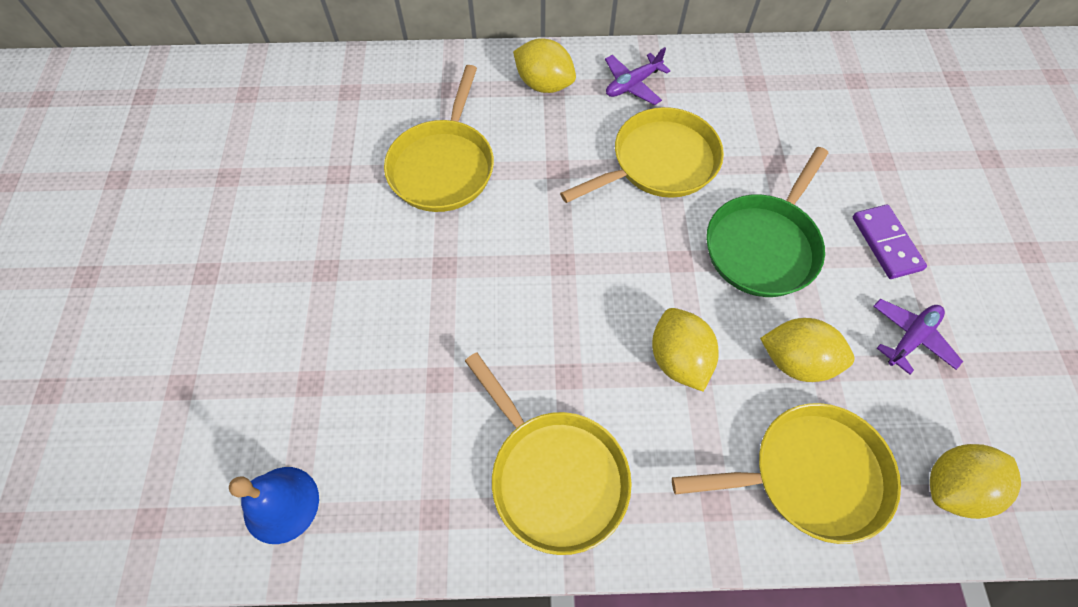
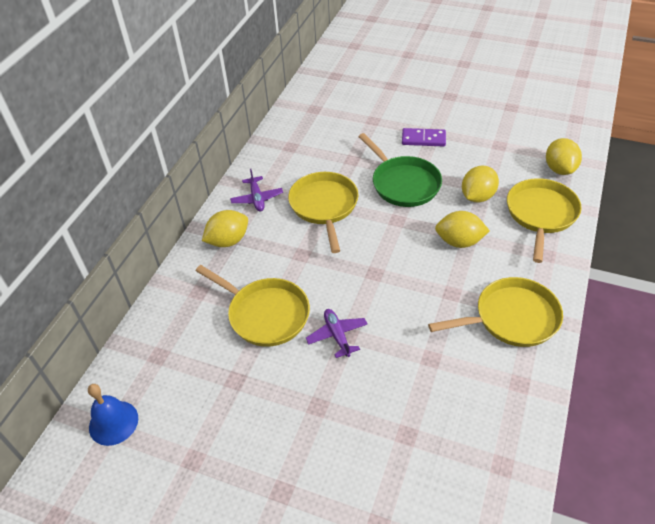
camera: 65 degrees left, 15 degrees down
(281, 504) = (491, 470): blue bell -> blue bell (113, 422)
(910, 338) = (480, 152): purple plane -> purple plane (337, 335)

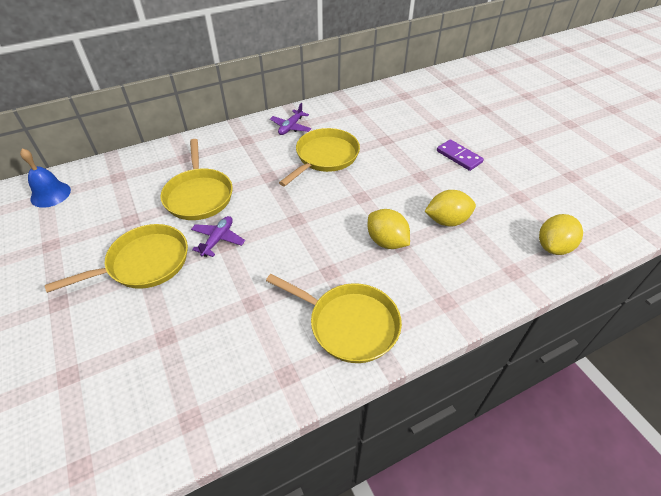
camera: 40 degrees right, 0 degrees up
(228, 241) = (240, 140): yellow lemon -> none
(403, 183) = (400, 176): green pan -> none
(541, 214) = (485, 269): yellow pan -> yellow pan (144, 263)

